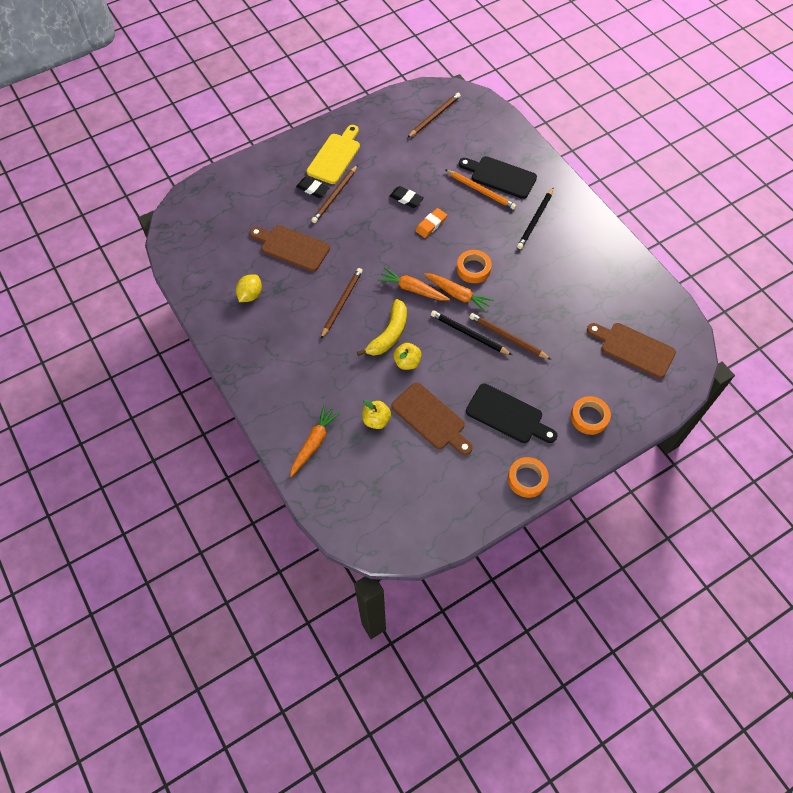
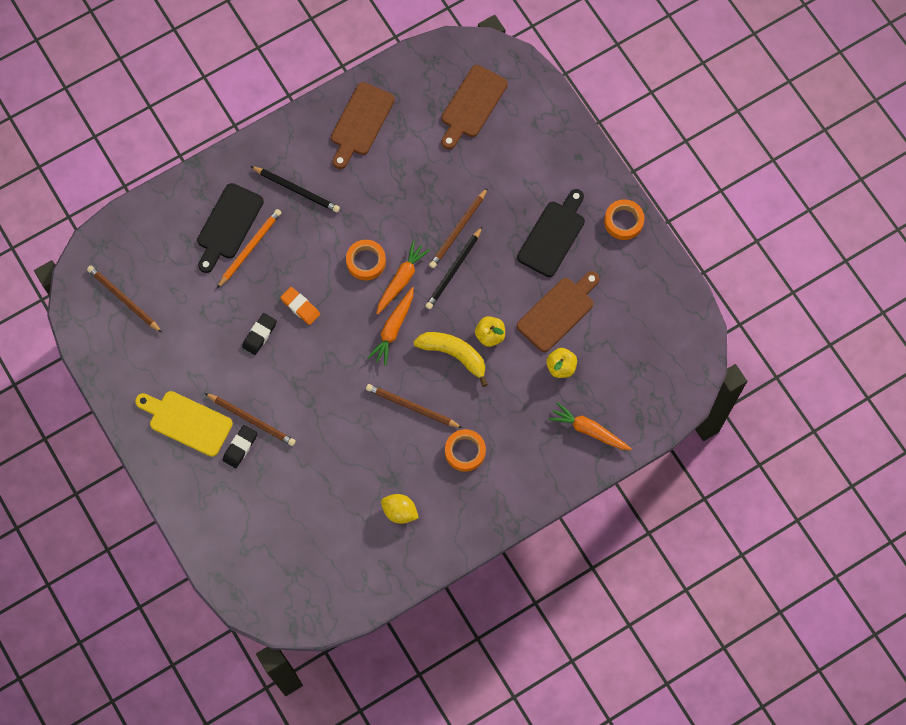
camera: 90 degrees left, 10 degrees up
(292, 247) = (330, 468): brown cutting board -> brown cutting board (360, 123)
(589, 417) = (554, 157): orange tape -> orange tape (465, 451)

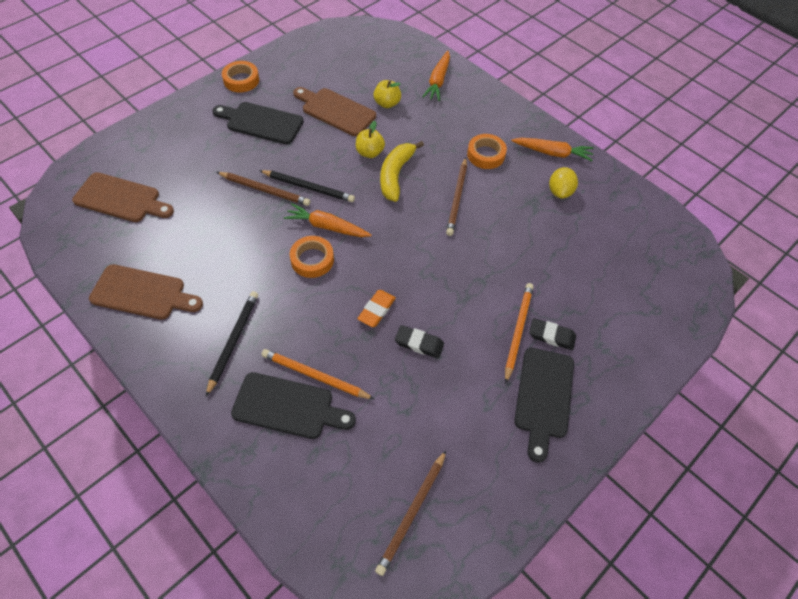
camera: 105 degrees left, 15 degrees down
(187, 422) = (543, 397): yellow cutting board -> black cutting board
(252, 420) = (517, 331): brown pencil -> orange pencil
(393, 329) = (381, 225): orange carrot -> orange carrot (552, 153)

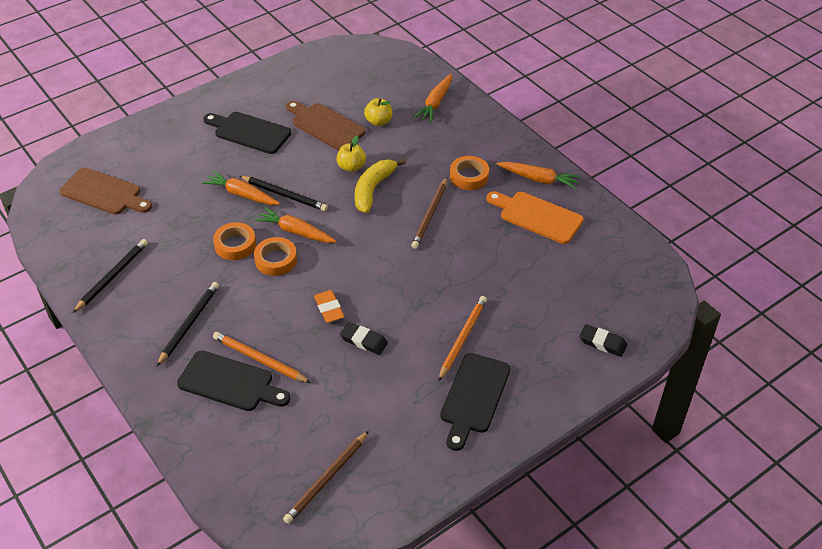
camera: 10 degrees right, 10 degrees down
(142, 293) = (112, 276): brown cutting board -> black pencil
(241, 80) = (236, 91): orange tape -> orange tape (235, 245)
(265, 190) = (242, 194): brown pencil -> orange carrot
(376, 310) = (329, 309): orange eraser -> orange eraser turned 60 degrees counterclockwise
(551, 336) = (495, 345): black eraser -> black eraser (602, 343)
(560, 192) = (537, 216): yellow lemon -> orange cutting board

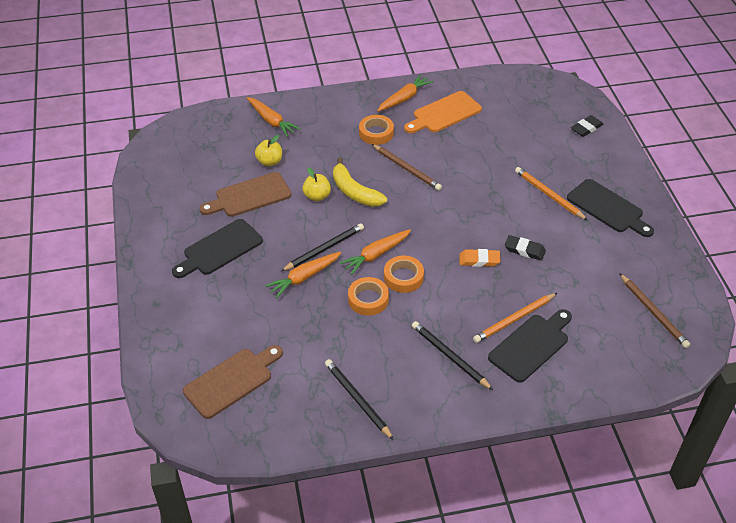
camera: 65 degrees left, 0 degrees up
(363, 341) = (524, 250): black eraser -> black eraser turned 60 degrees clockwise

